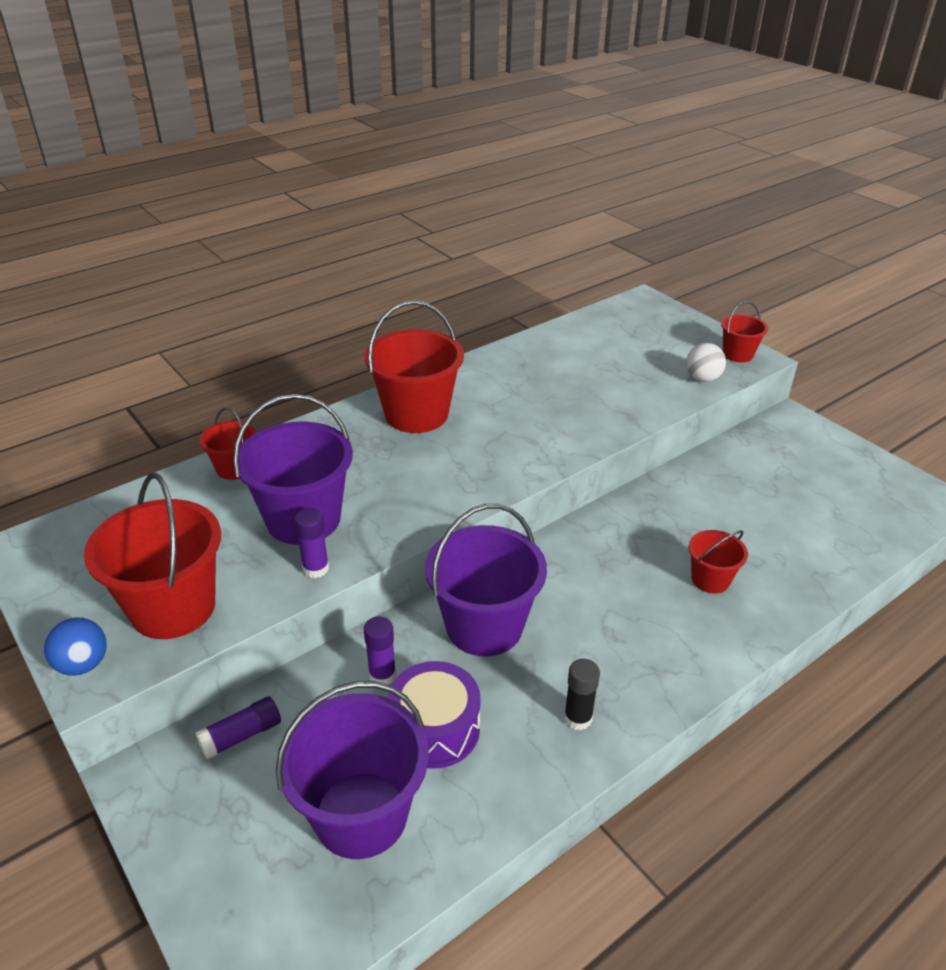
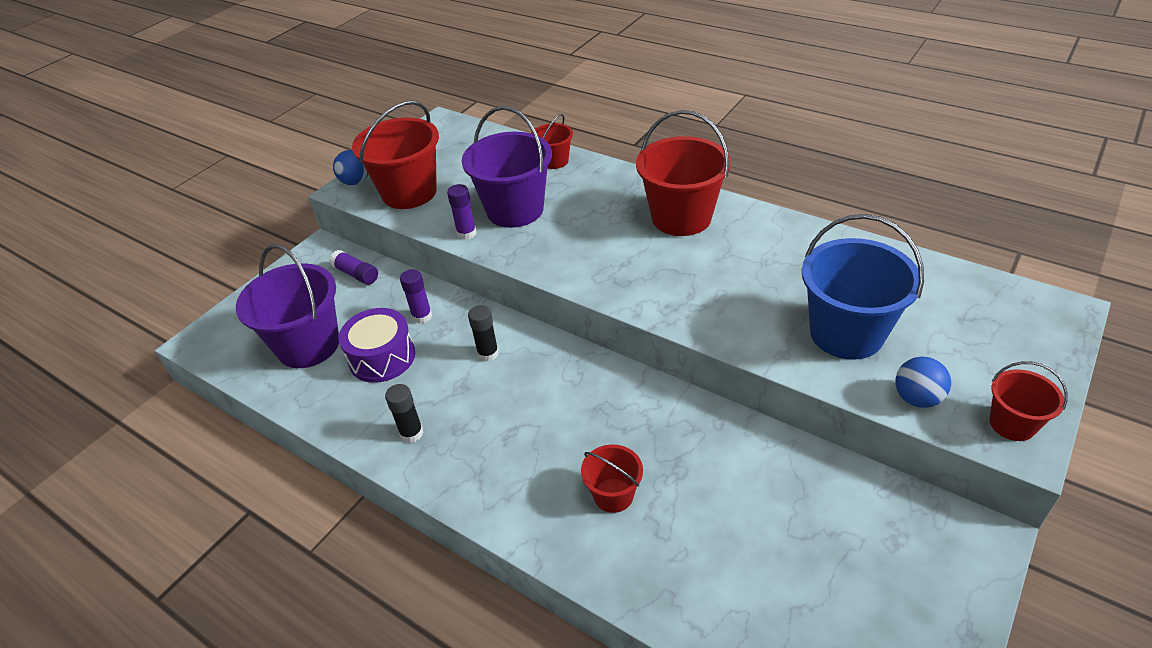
camera: 75 degrees right, 5 degrees up
(484, 626) = (488, 353): purple bucket -> black glue stick
(623, 383) = (846, 333): none -> blue bucket
(702, 379) = (916, 398): white ball -> blue ball

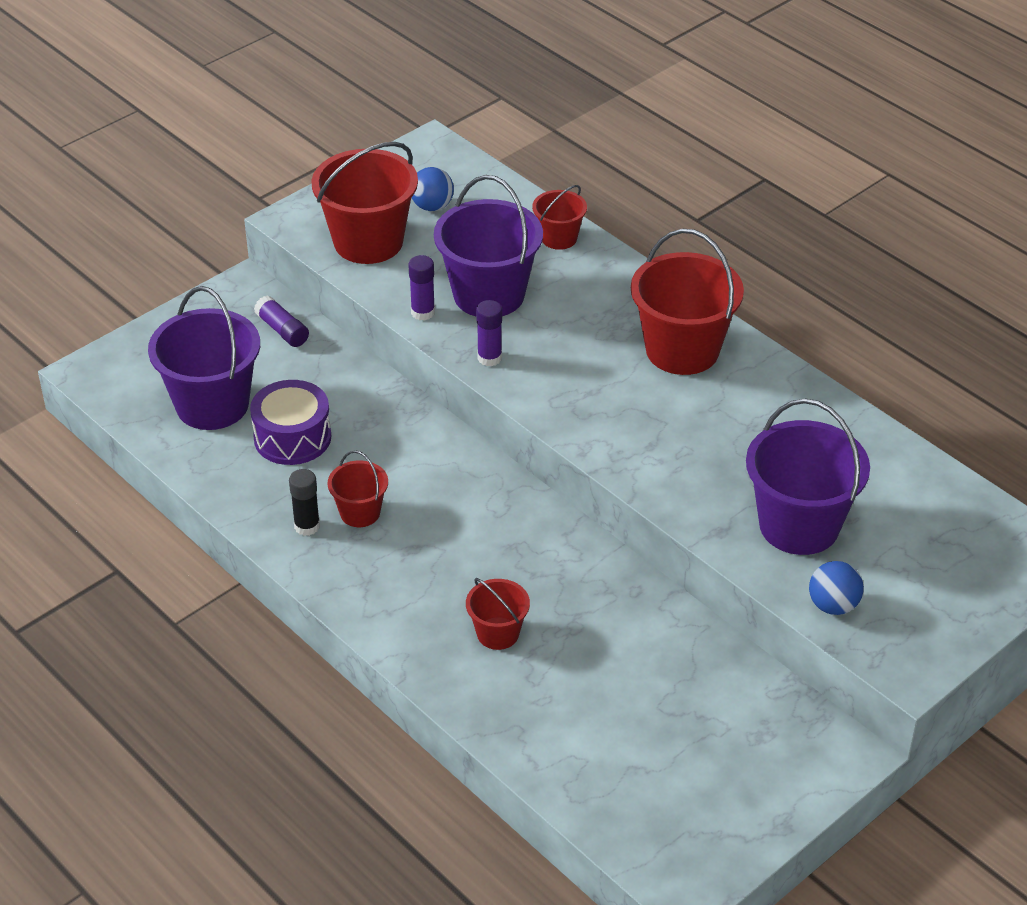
camera: 10 degrees right, 0 degrees up
(355, 182) = (306, 211): blue ball -> blue ball (432, 206)
(422, 316) = (348, 400): purple glue stick -> purple glue stick (489, 358)
(488, 353) = (412, 460): black glue stick -> none
(846, 333) = (799, 525): blue bucket -> purple bucket
(1012, 424) = (913, 650): red bucket -> red bucket (360, 513)

